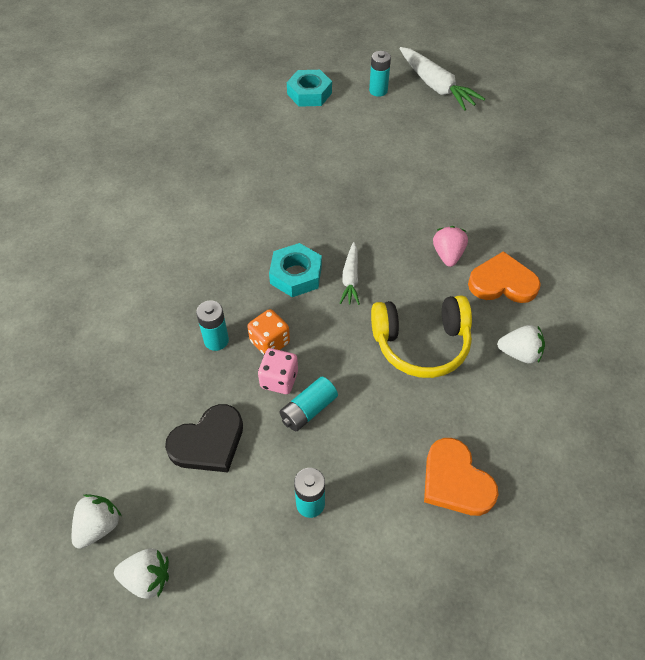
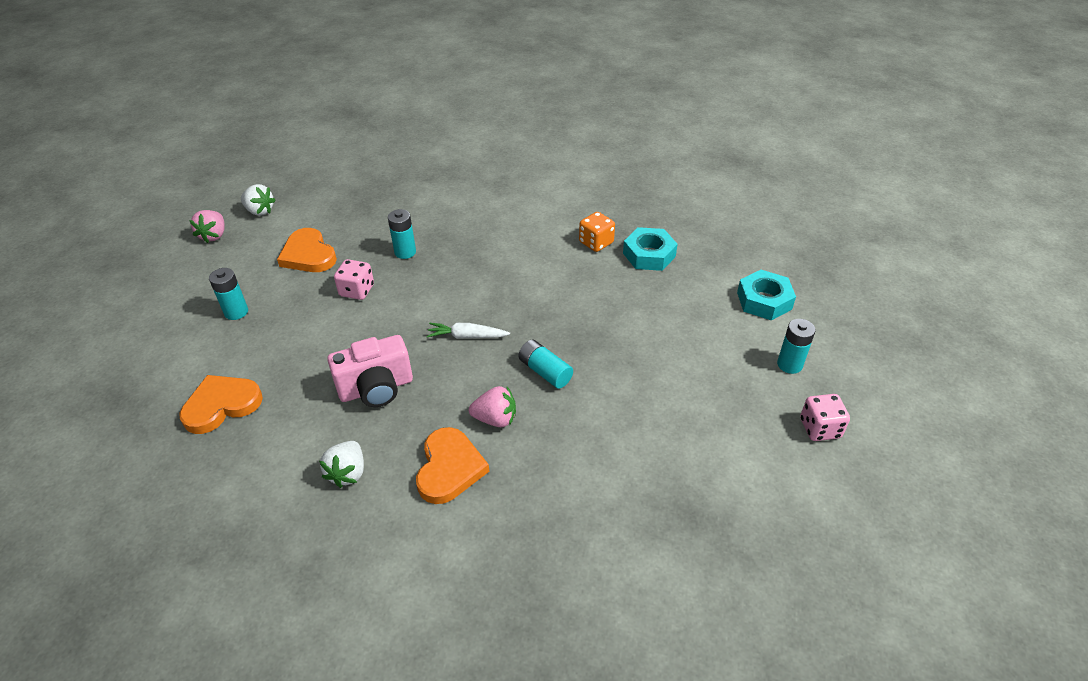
camera: 90 degrees right, 10 degrees down
(147, 578) = (214, 235): white strawberry -> pink strawberry
(208, 442) = (308, 255): black heart -> orange heart
(270, 342) = (398, 283): orange dice -> orange dice (596, 242)
(296, 275) = (475, 297): turquoise nut -> turquoise nut (649, 255)
(308, 410) = (322, 309): turquoise battery -> turquoise battery (545, 371)
(421, 344) = (376, 388): yellow headphones -> pink camera
(436, 86) = (820, 428): white carrot -> pink dice

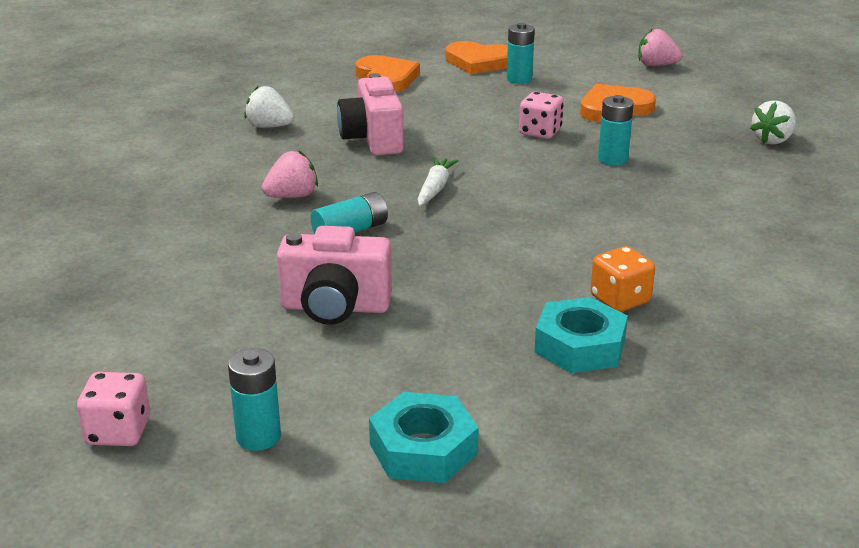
camera: 100 degrees right, 15 degrees down
(260, 211) = (706, 84): white strawberry -> white strawberry (772, 140)
(449, 468) = (241, 170): orange heart -> orange heart (479, 62)
(495, 419) = (292, 196): pink strawberry -> pink strawberry turned 135 degrees counterclockwise
(649, 359) = (335, 307): none -> pink camera

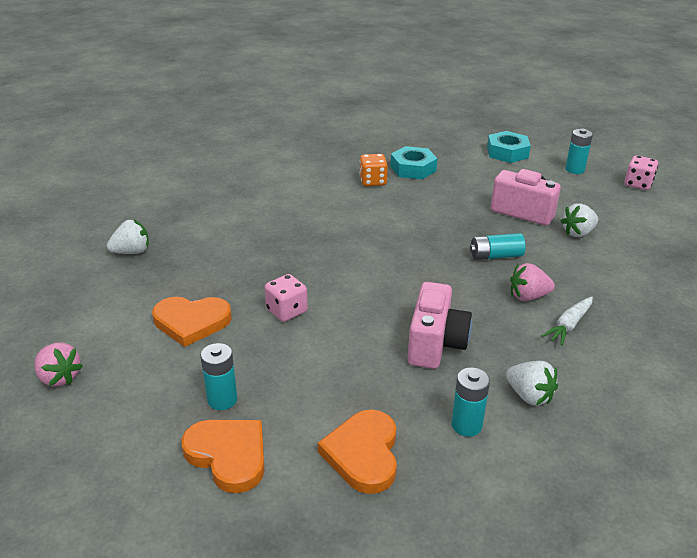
camera: 155 degrees left, 5 degrees up
(238, 292) = (578, 233): none -> white strawberry
(435, 188) = (417, 275): white carrot -> white carrot (568, 325)
(612, 159) = (266, 266): turquoise battery -> turquoise battery (466, 425)

